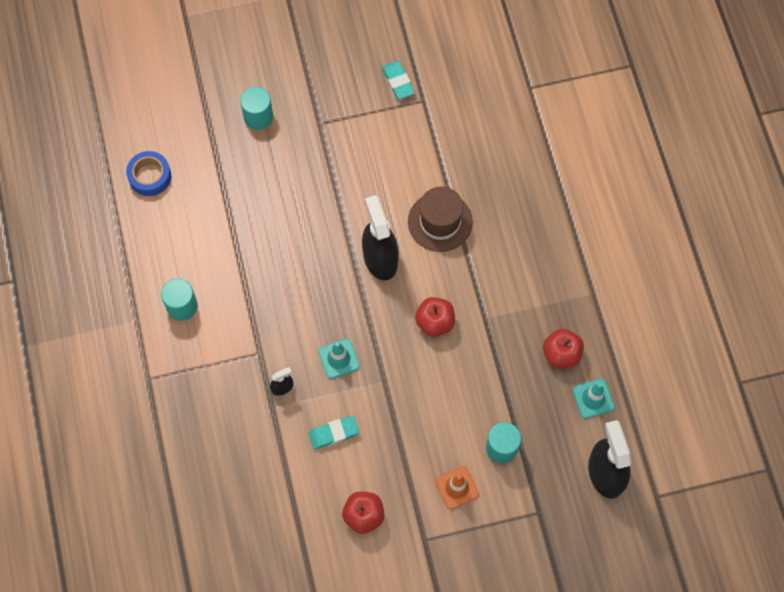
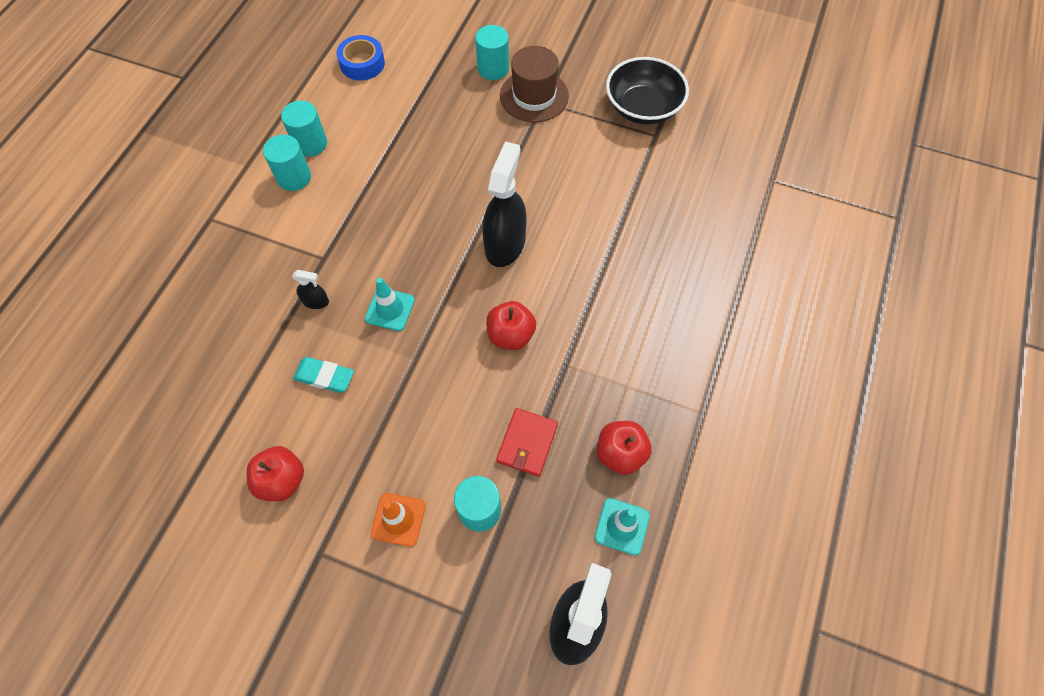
camera: 35 degrees right, 5 degrees down
(170, 271) = (310, 144): none -> turquoise cylinder
(398, 82) = (643, 107): turquoise eraser -> black bowl
(440, 222) = (589, 246): brown hat -> brown hat (534, 96)
(499, 387) = (527, 443): none -> red wallet

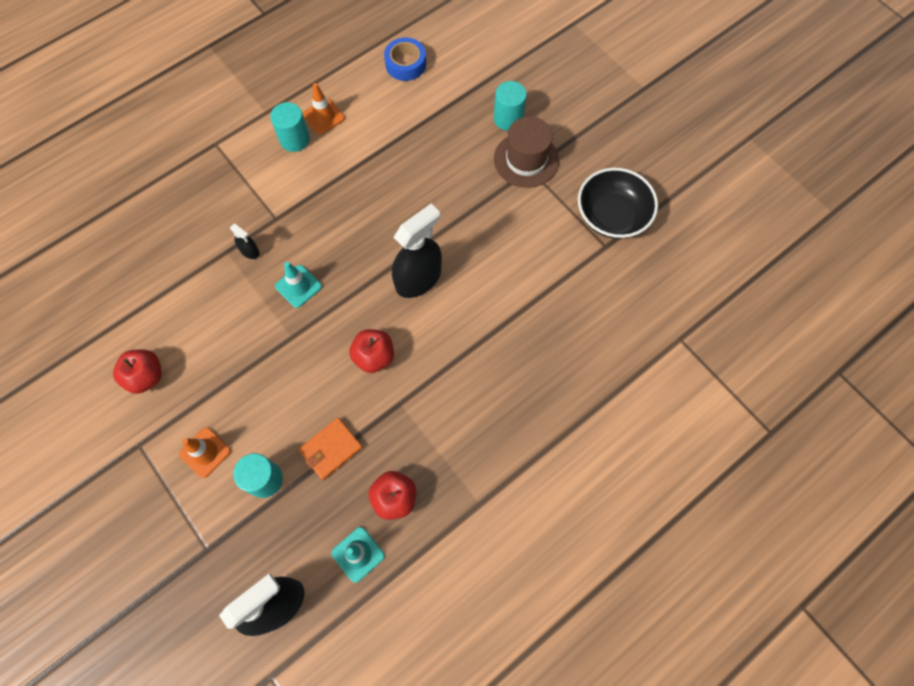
camera: 30 degrees right, 5 degrees up
(310, 144) = (324, 116): turquoise cylinder -> orange traffic cone
(324, 377) = (220, 314): turquoise eraser -> none
(527, 443) = (331, 449): red wallet -> orange wallet

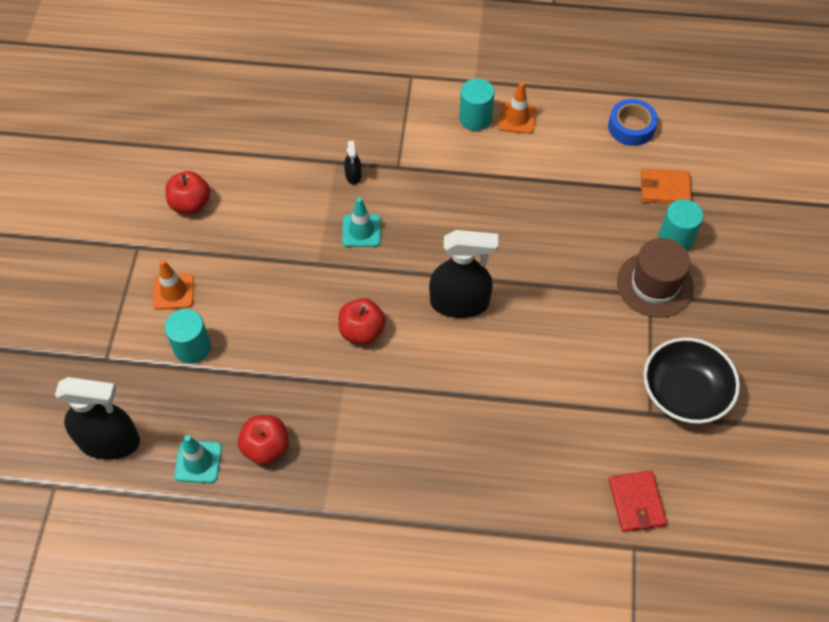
camera: 45 degrees right, 10 degrees down
(331, 449) = (259, 369): orange wallet -> orange wallet (664, 189)
(654, 310) = (636, 502): none -> red wallet

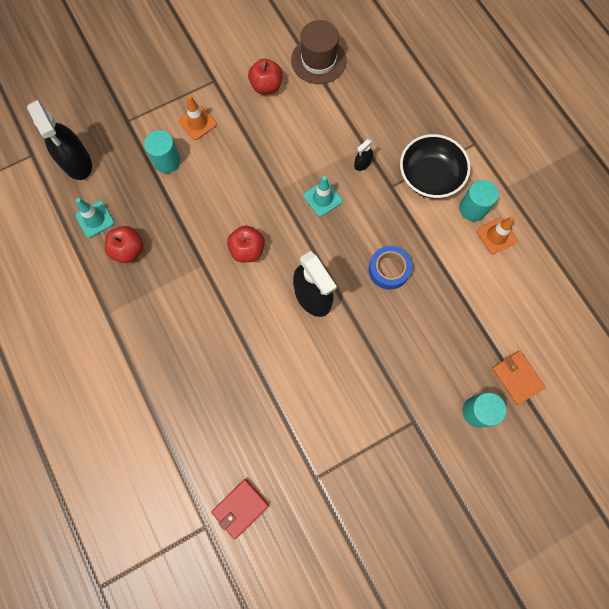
camera: 55 degrees right, 15 degrees up
(631, 127) = (554, 320): blue tape -> blue tape (389, 270)
(655, 284) = (425, 419): brown hat -> brown hat (318, 60)
(684, 393) = (349, 493): black bowl -> black bowl (429, 176)

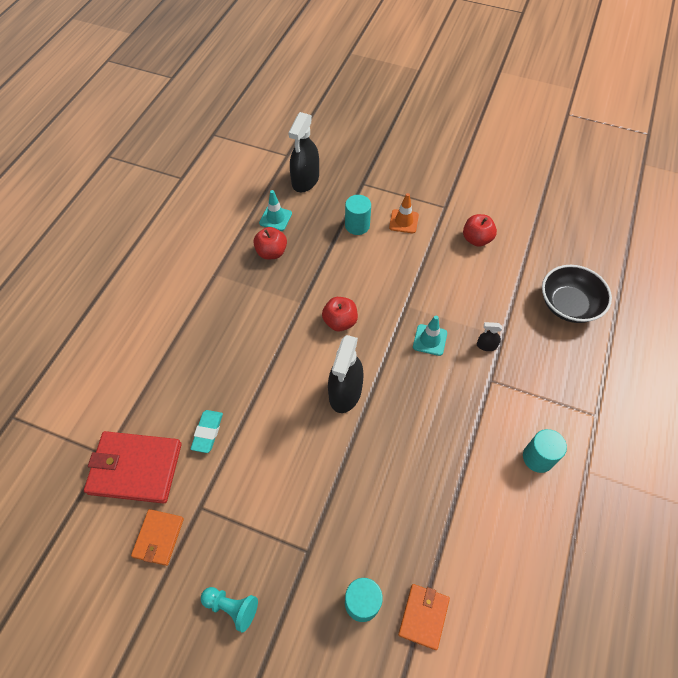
camera: 50 degrees right, 15 degrees down
(240, 508) = (135, 468): red wallet -> red wallet, size x1.80
(257, 428) = (207, 432): none -> turquoise eraser
(315, 527) = (158, 538): none -> orange wallet
(318, 60) = (534, 255): brown hat -> none
(389, 270) = (419, 431): blue tape -> none
(411, 507) = (232, 607): none -> turquoise pawn
(429, 176) = (529, 402): black bowl -> black bowl (568, 305)
(496, 236) = (534, 496): orange traffic cone -> none

